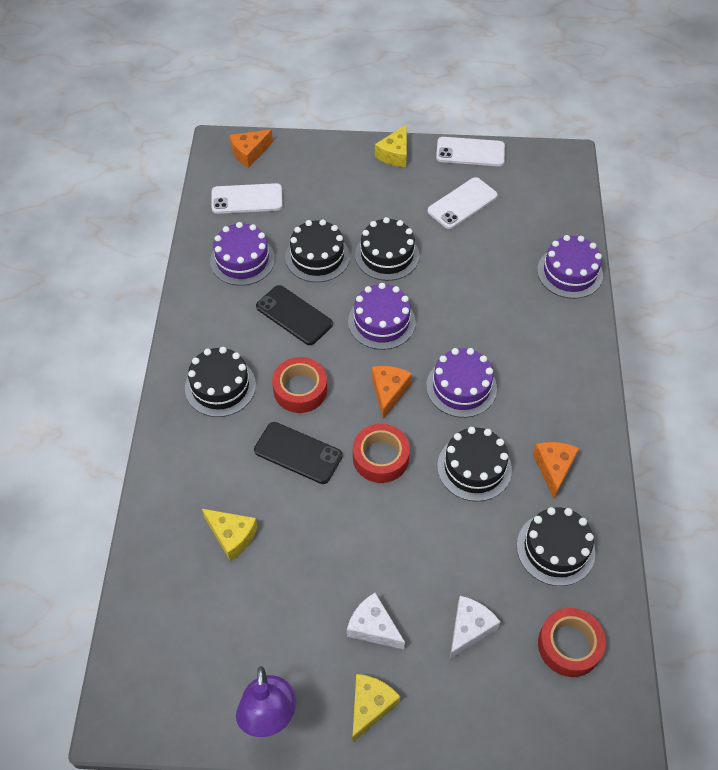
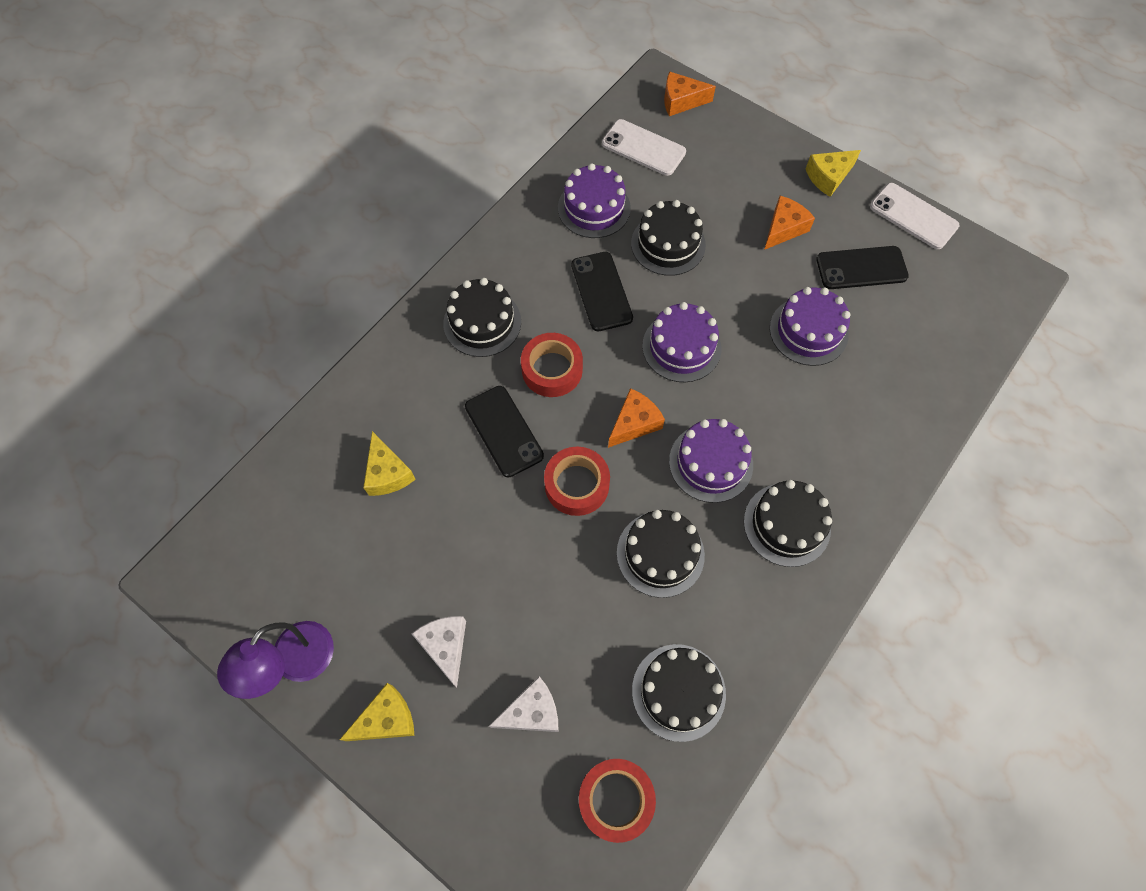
camera: 35 degrees right, 10 degrees up
(387, 255) = (739, 280): black cake -> black cake (787, 524)
(462, 203) = (861, 268): white phone -> black phone
(554, 468) = (741, 608): orange cheese -> orange cheese (783, 228)
(569, 272) = (923, 409): purple cake -> purple cake (808, 331)

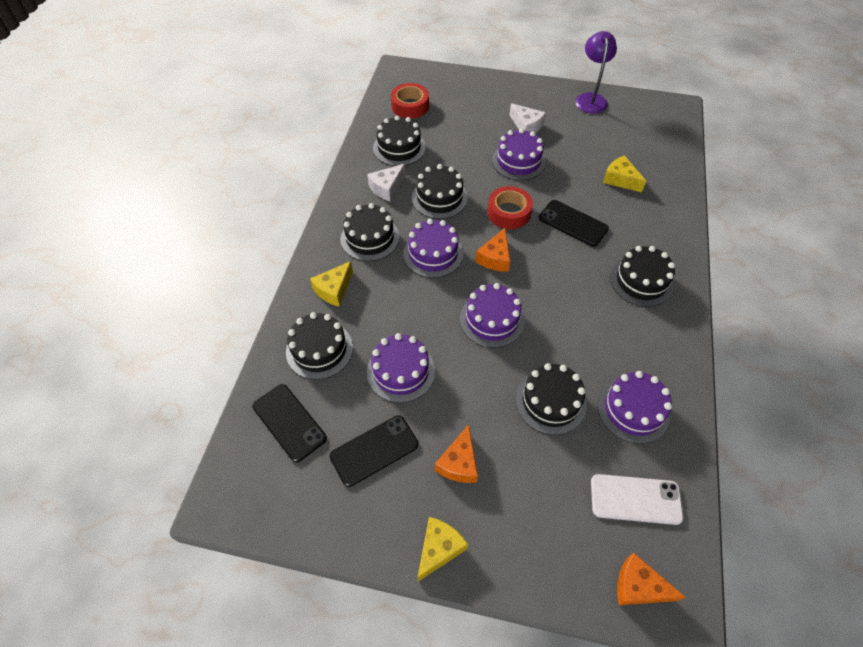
camera: 155 degrees right, 10 degrees down
(386, 719) = (532, 96): yellow cheese -> yellow cheese (334, 289)
(506, 574) = (518, 161): none -> purple cake
(532, 712) = (467, 119): white cheese -> white cheese (387, 188)
(552, 370) = (570, 269): red tape -> none
(601, 291) = (576, 338): black phone -> black phone (289, 422)
(681, 101) = (639, 586): orange cheese -> orange cheese turned 135 degrees counterclockwise
(894, 391) = (319, 349): none -> black cake
(913, 216) = (338, 536): white phone -> none

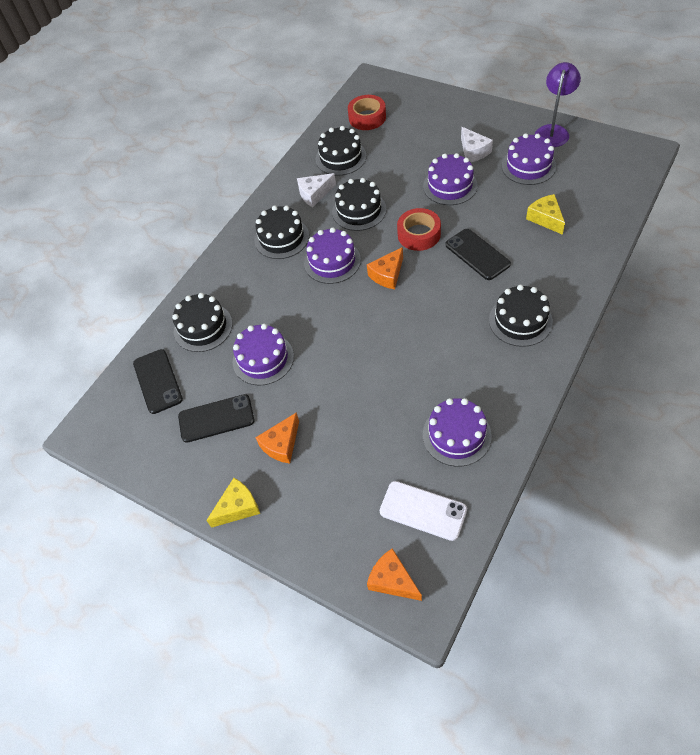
camera: 25 degrees right, 0 degrees up
(334, 289) = (233, 278): yellow cheese -> none
(492, 320) = (361, 330): purple cake -> purple cake (528, 166)
(550, 401) = (383, 411): black cake -> none

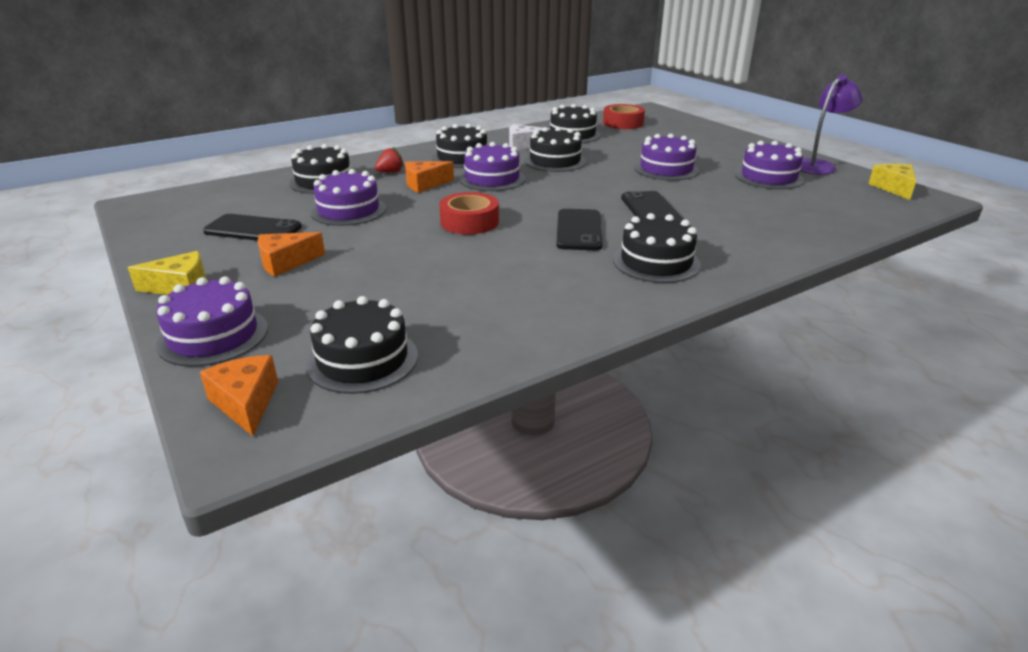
camera: 20 degrees right, 25 degrees down
(157, 381) = (239, 196): black phone -> black phone (578, 230)
(244, 288) = (390, 172): none -> red strawberry
(387, 275) = (537, 198): orange cheese -> orange cheese (425, 184)
(419, 234) = (600, 185): red tape -> red tape (469, 222)
(423, 511) = (362, 359): white phone -> black cake
(456, 435) = (480, 316): purple cake -> purple cake (213, 336)
(473, 151) = (713, 158): white cheese -> none
(546, 218) = (758, 209): yellow cheese -> yellow cheese (893, 188)

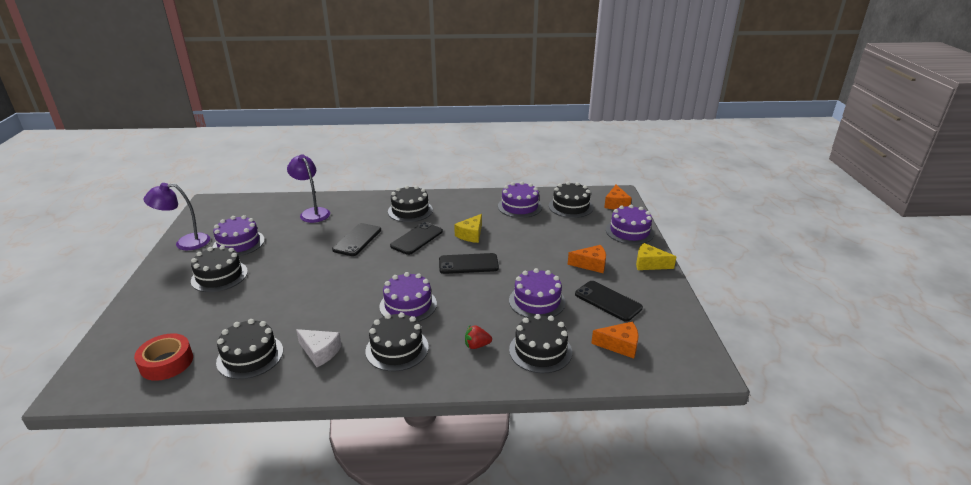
camera: 150 degrees left, 0 degrees up
(425, 184) = (463, 316): orange cheese -> orange cheese (619, 345)
(469, 222) = (468, 264): red tape -> black phone
(555, 161) = (333, 313): black cake -> black cake (219, 276)
(666, 169) = (277, 273): purple cake -> purple cake (519, 206)
(780, 222) = (312, 212): none -> purple lamp
(893, 188) = (203, 213): yellow cheese -> yellow cheese (471, 234)

